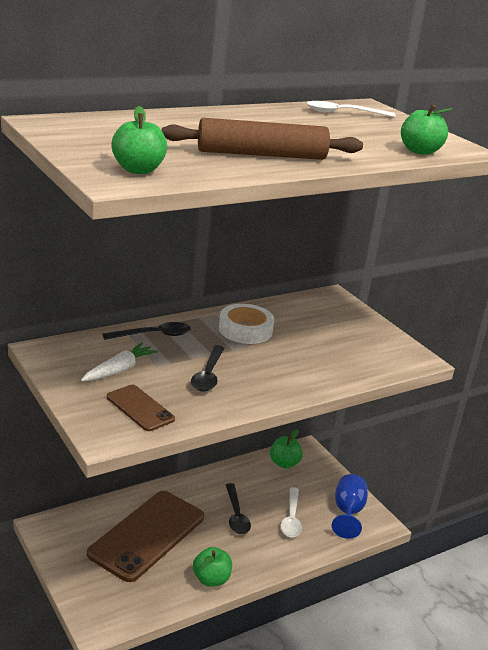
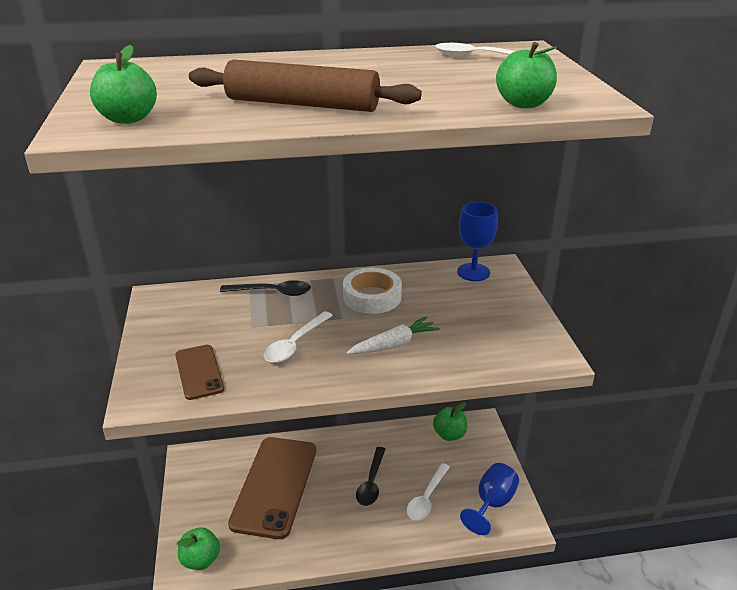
camera: 25 degrees right, 5 degrees up
(119, 370) = (211, 326): white carrot -> white carrot (393, 344)
(147, 535) = (274, 486): brown phone -> brown phone turned 45 degrees counterclockwise
(208, 375) = (295, 344): black spoon -> white spoon
(211, 579) = (311, 548): green apple -> green apple (200, 560)
(315, 302) = (473, 272): none -> blue goblet

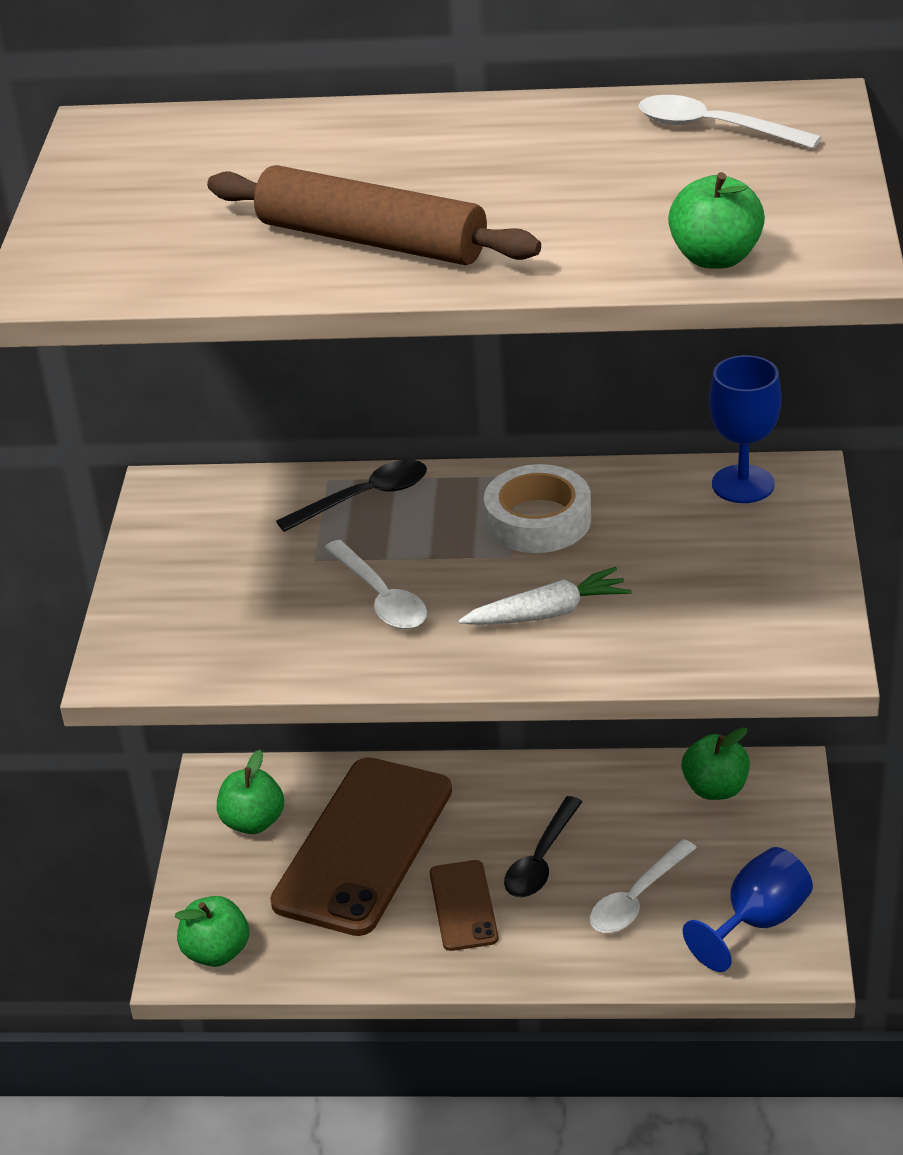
camera: 15 degrees right, 5 degrees up
(128, 119) = (112, 260): green apple -> green apple (253, 822)
(199, 372) = (216, 632): brown phone -> brown phone (463, 906)
(273, 292) = (365, 497): black spoon -> black spoon turned 45 degrees counterclockwise
(295, 344) = (381, 598): white spoon -> white spoon turned 75 degrees counterclockwise

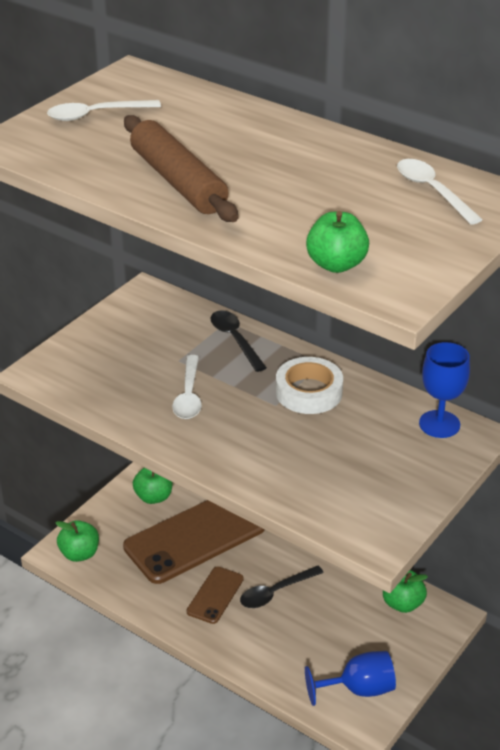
camera: 30 degrees right, 0 degrees up
(365, 497) = (235, 339): black spoon -> black spoon turned 120 degrees counterclockwise
(547, 613) = (261, 445): white carrot -> none
(636, 898) = (306, 640): white spoon -> white spoon (95, 115)

